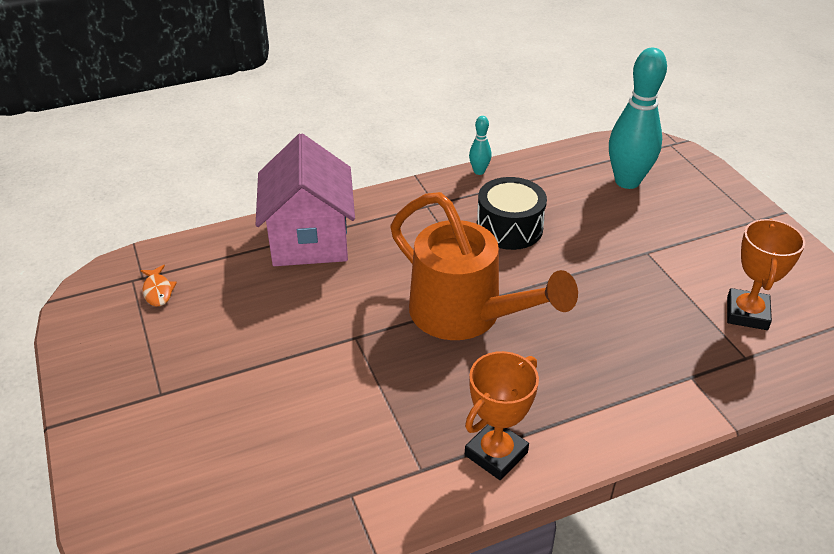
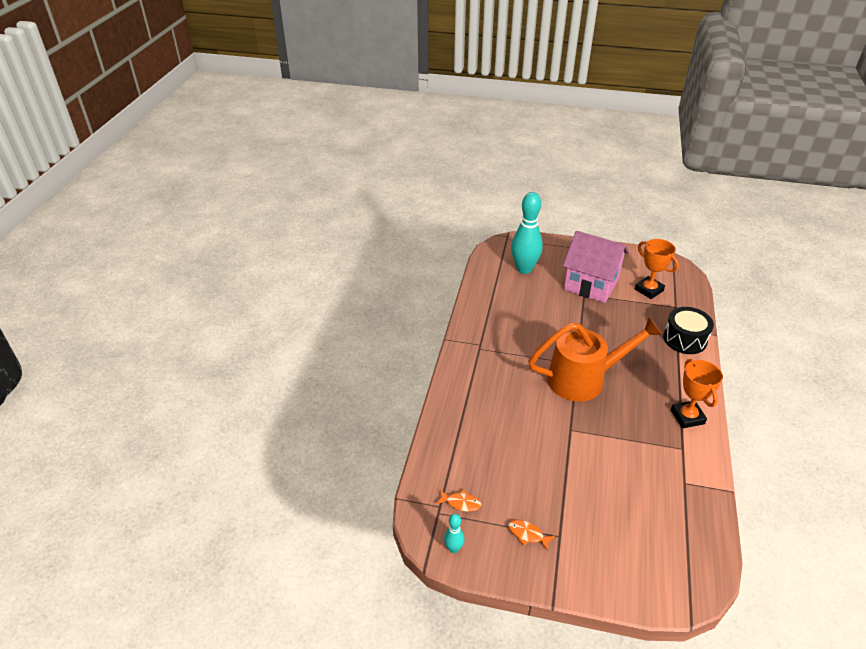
camera: 55 degrees left, 0 degrees up
(145, 364) = (527, 534): none -> orange fish
(309, 240) = (469, 411): pink house -> pink house (591, 284)
(479, 171) = (466, 313): turquoise bowling pin -> turquoise bowling pin (453, 548)
(509, 228) = (526, 328): black drum -> black drum (685, 339)

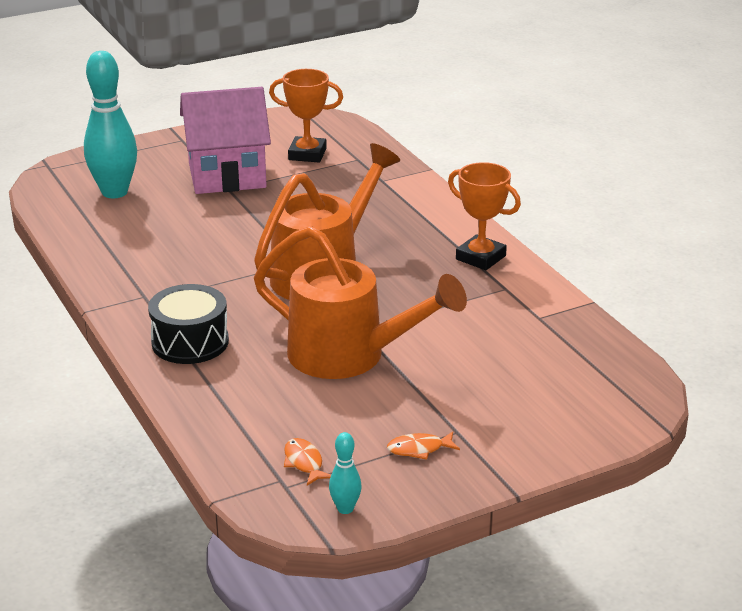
camera: 40 degrees left, 10 degrees down
(461, 503) = (304, 463): orange fish -> orange fish turned 90 degrees counterclockwise
(547, 445) = (349, 356): none -> orange watering can
(685, 339) = (401, 186): black drum -> black drum (190, 342)

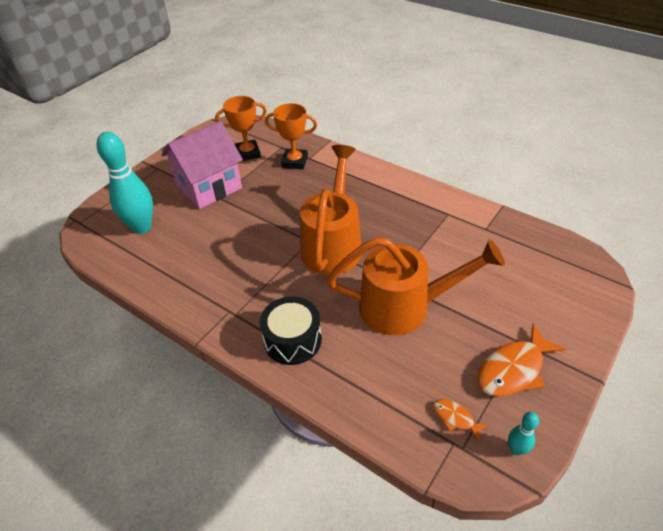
camera: 25 degrees left, 15 degrees up
(419, 449) = (513, 369): orange fish -> orange fish, size x1.98
(481, 257) = (414, 196): orange trophy -> orange trophy (294, 162)

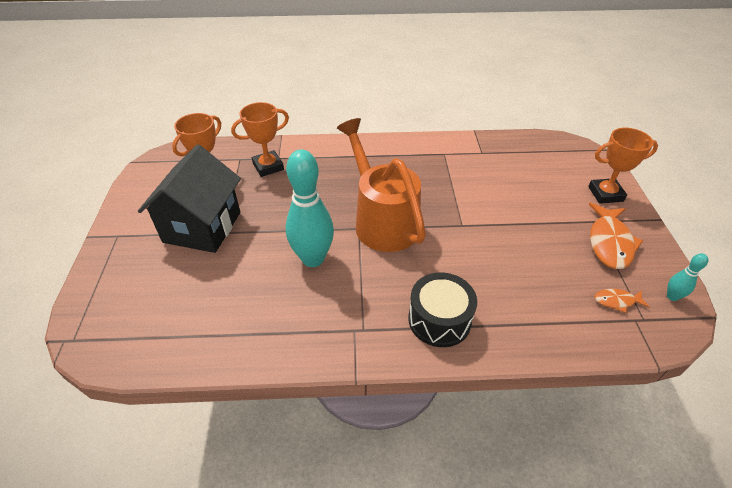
camera: 40 degrees left, 0 degrees up
(142, 227) = (165, 303): turquoise bowling pin -> turquoise bowling pin (313, 259)
(209, 187) = (202, 227): pink house -> black house
(405, 307) = (493, 240): orange watering can -> none
(568, 326) = (605, 194): none -> orange trophy

